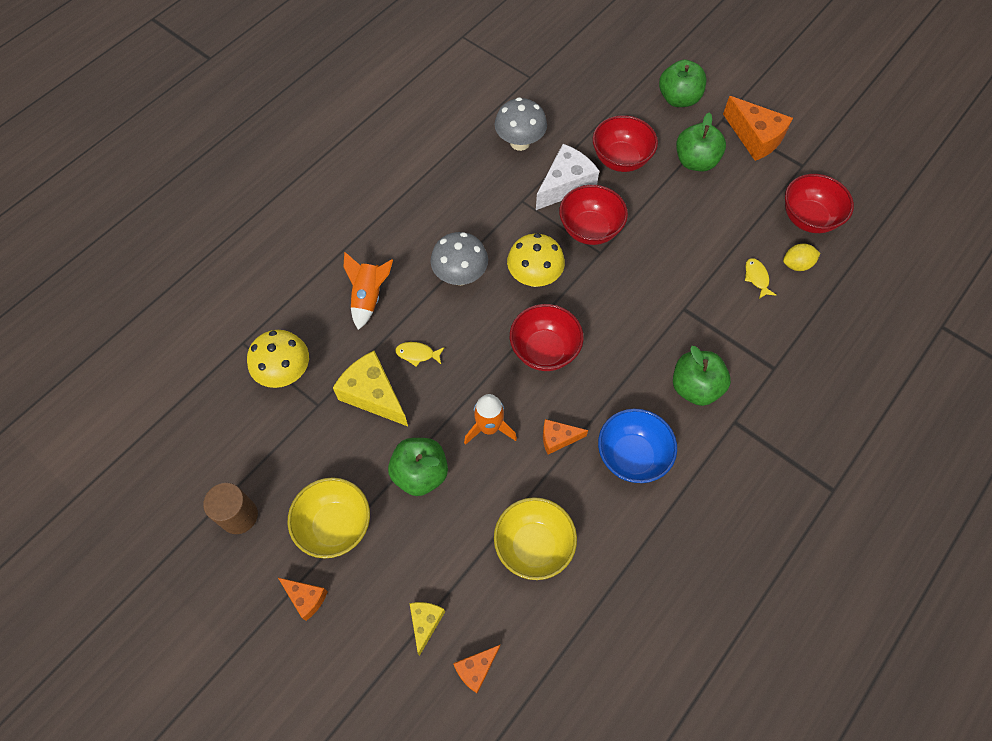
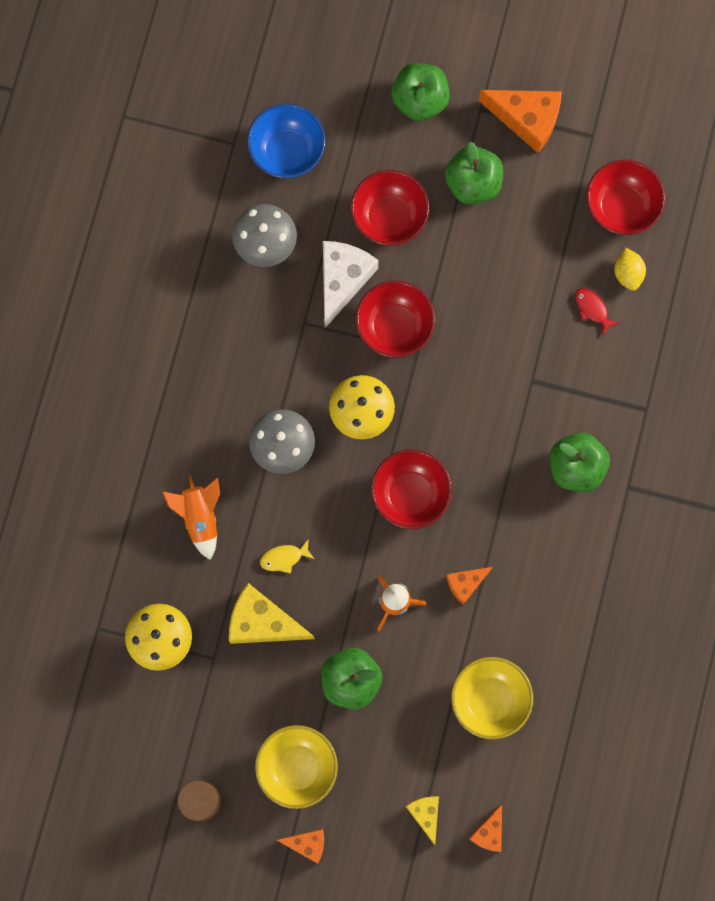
camera: 25 degrees left, 15 degrees up
(632, 456) = (544, 569): blue bowl -> blue bowl (287, 152)
(756, 278) = (592, 309): yellow fish -> red fish
(796, 264) = (628, 273): yellow lemon -> yellow lemon turned 60 degrees counterclockwise

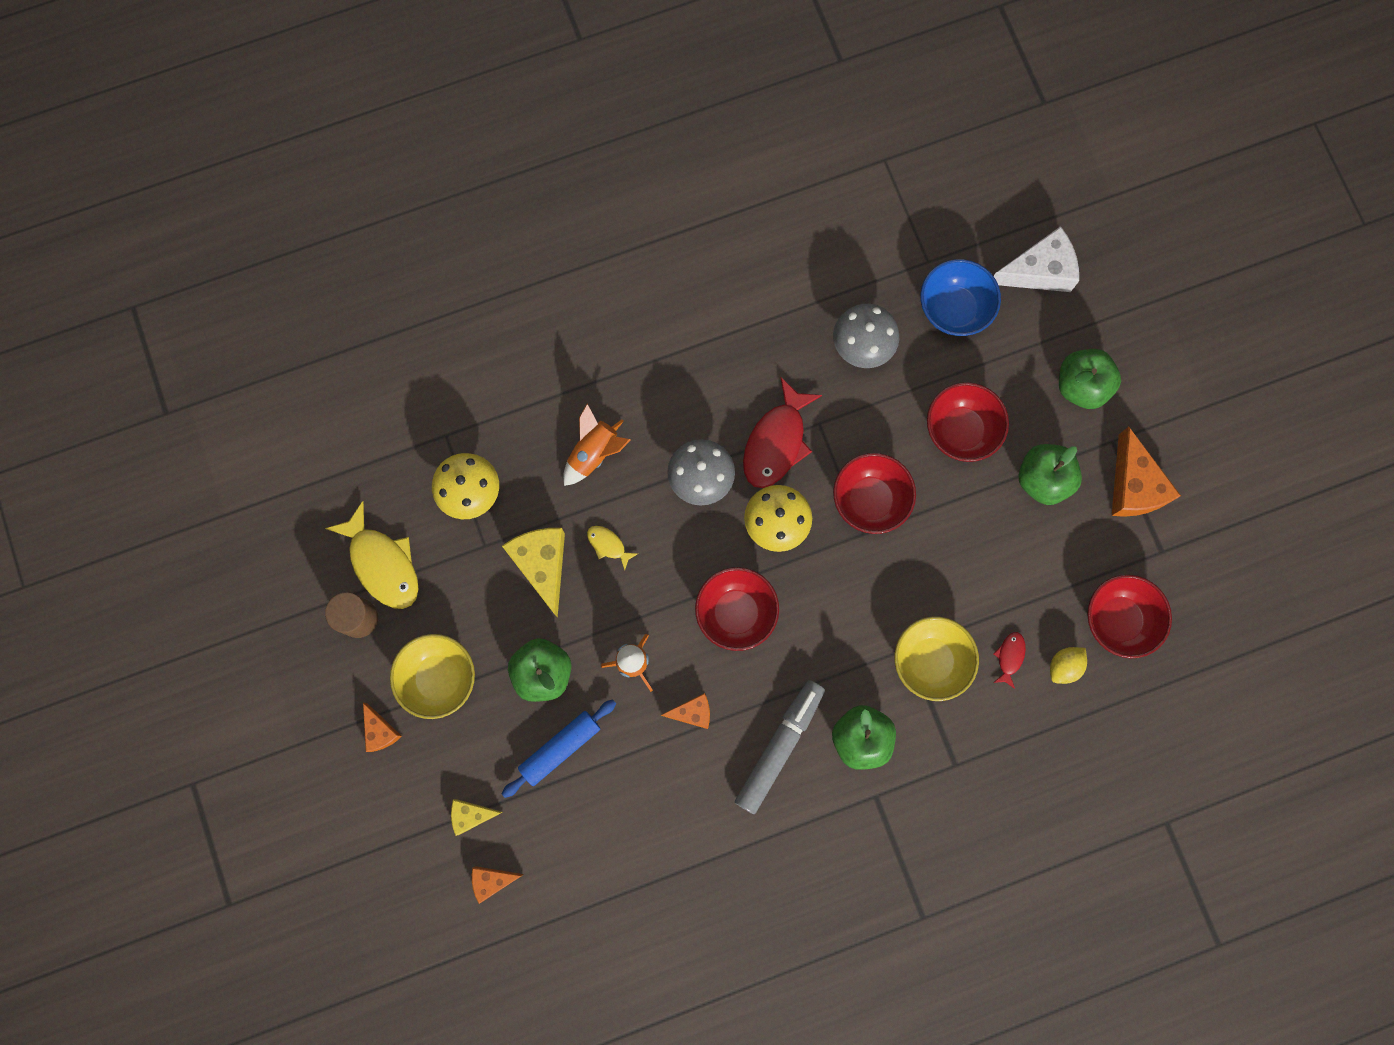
camera: 55 degrees right, 0 degrees up
(169, 751) = (382, 564): none -> yellow fish
(295, 367) = (776, 442): none -> red fish
(343, 280) = (878, 429): white cheese -> white cheese (1039, 271)
(421, 707) = (560, 748): none -> blue rolling pin
(425, 814) = (471, 815): yellow cheese -> yellow cheese turned 135 degrees counterclockwise
(465, 583) = (692, 713): orange cheese -> orange cheese turned 150 degrees clockwise
(489, 700) = (606, 803): yellow bowl -> yellow bowl (930, 661)
(539, 534) = (779, 746): none -> grey marker

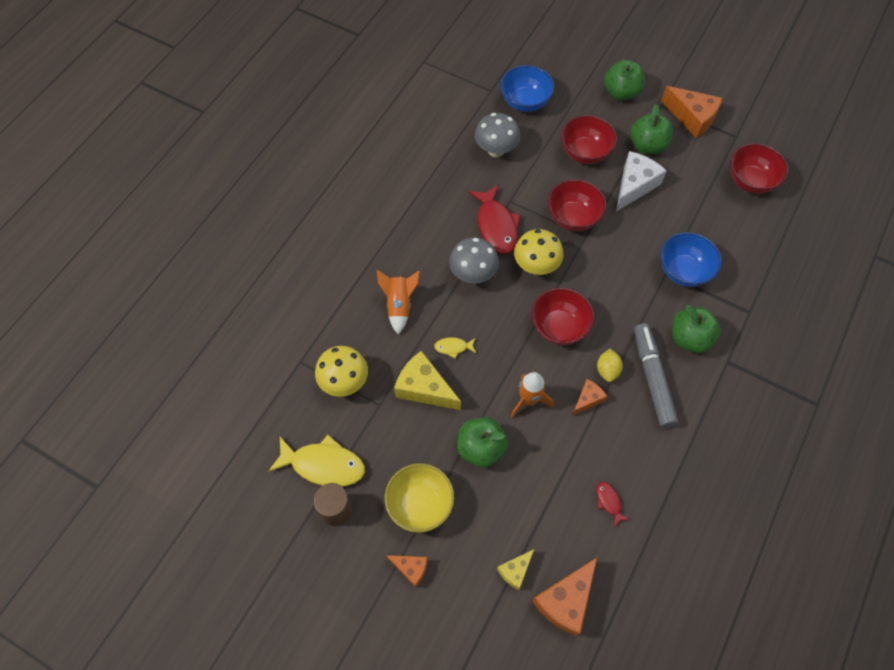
camera: 40 degrees left, 15 degrees down
(492, 881) = (565, 600): orange cheese -> orange cheese, size x1.79
(560, 748) = (531, 483): blue rolling pin -> none
(930, 661) = (683, 271): yellow bowl -> blue bowl
(1009, 657) = (719, 238): red fish -> red fish (609, 501)
(1039, 271) = (549, 58): white cheese -> white cheese (634, 185)
(1064, 666) = (749, 222): yellow lemon -> yellow lemon (607, 370)

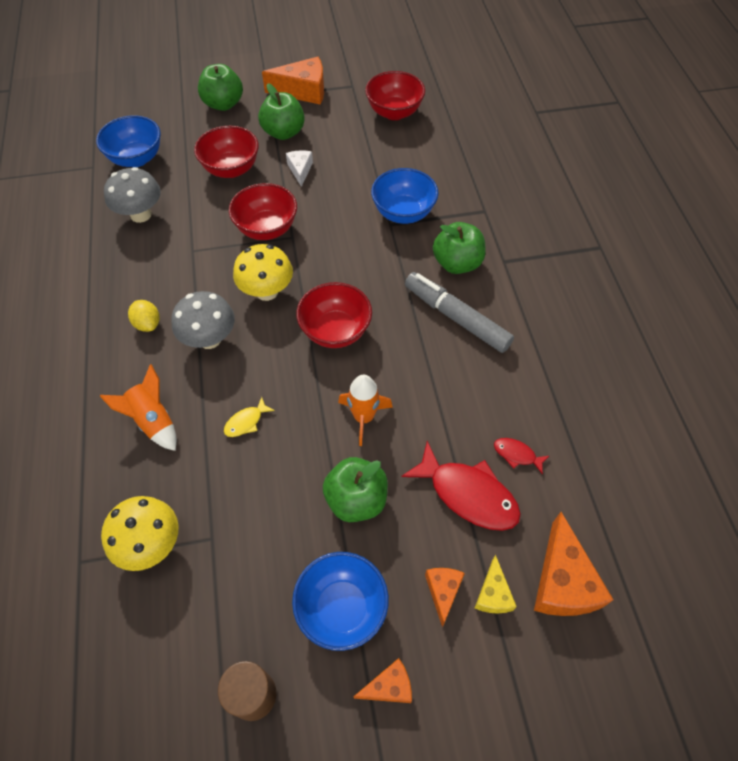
camera: 40 degrees left, 5 degrees down
(323, 465) = (198, 656): yellow fish -> none
(420, 504) = (342, 608): yellow bowl -> blue bowl
(424, 388) = (248, 484): yellow cheese -> none
(496, 226) = (197, 280): red fish -> red fish (468, 494)
(587, 399) = (417, 377): orange cheese -> orange cheese (443, 591)
(607, 370) = (412, 338): yellow lemon -> yellow lemon (148, 324)
(634, 185) = (300, 170): white cheese -> white cheese, size x0.56

